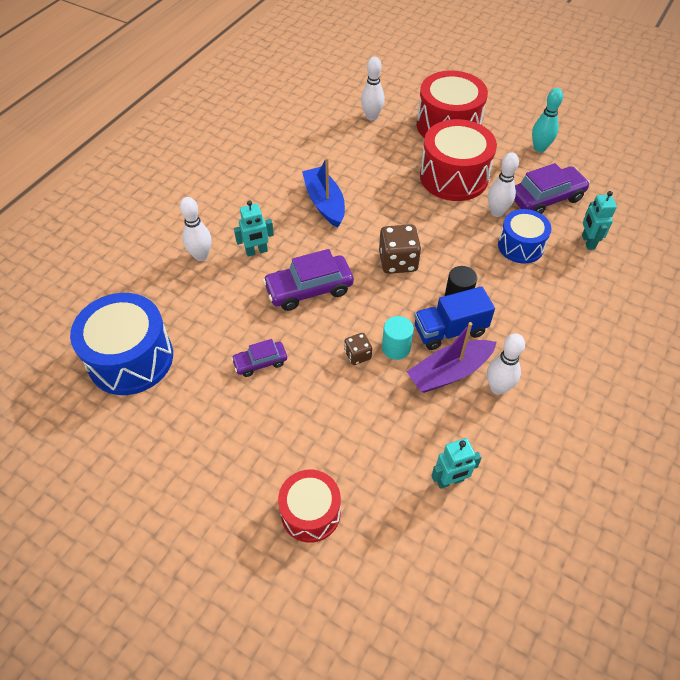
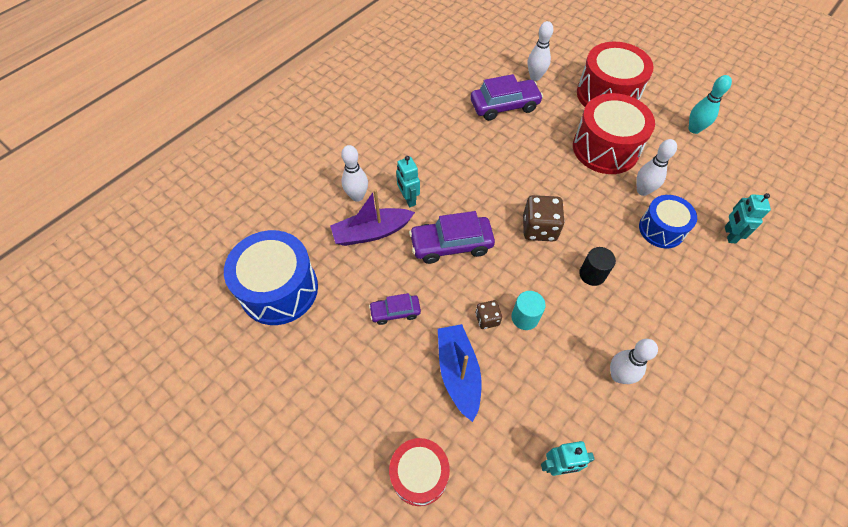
camera: 10 degrees right, 5 degrees up
(256, 251) = (408, 199): turquoise robot -> turquoise robot turned 75 degrees clockwise
(324, 203) = (478, 159): blue boat -> blue boat (458, 373)
(449, 330) = (579, 307): blue truck -> none
(449, 372) = (573, 351): purple boat -> purple boat (371, 232)
(546, 198) = (693, 183): purple car -> purple car (504, 106)

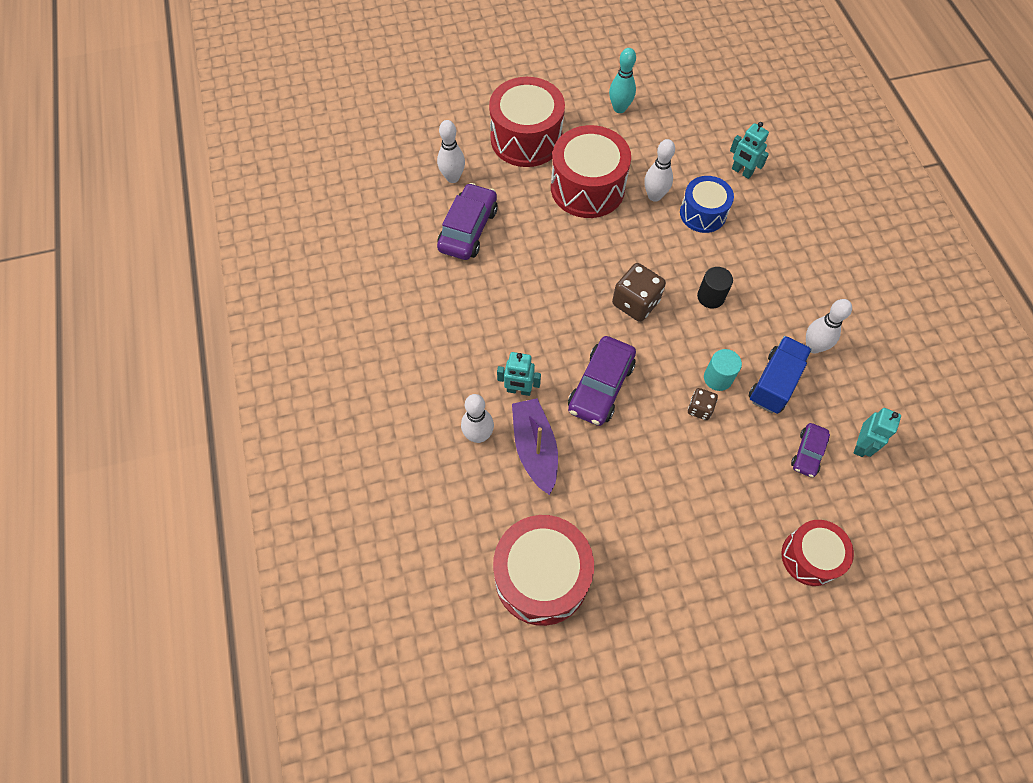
camera: 55 degrees left, 5 degrees up
(279, 289) = (541, 577): blue drum -> red drum
(371, 232) = (535, 448): purple boat -> purple boat turned 150 degrees clockwise
(395, 312) = (641, 482): purple car -> purple car (808, 453)
(458, 373) = (737, 467): blue boat -> none
(557, 362) = (774, 383): none -> blue truck

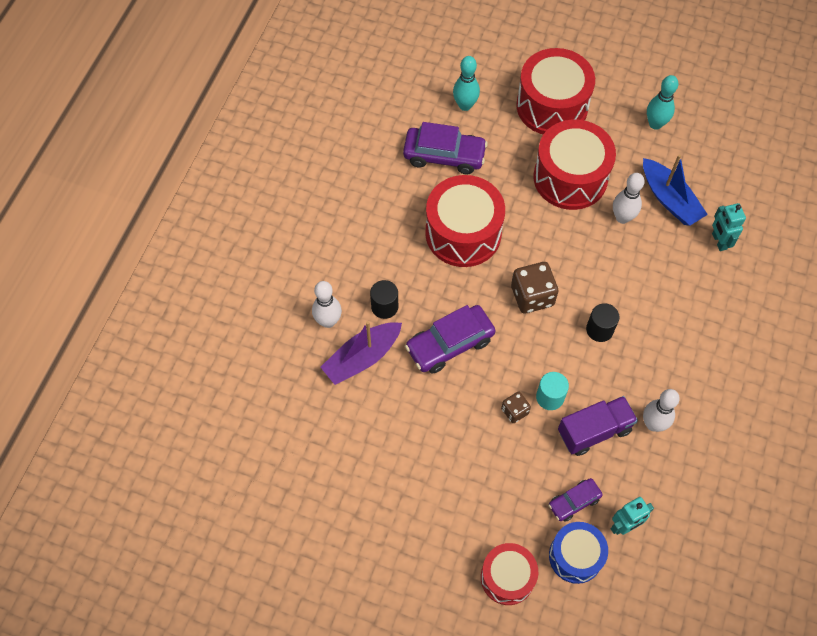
camera: 35 degrees right, 0 degrees up
(452, 177) = (465, 105): white bowling pin -> turquoise bowling pin
(468, 229) = (444, 155): purple car -> purple car turned 45 degrees clockwise
(519, 390) = (384, 307): turquoise robot -> black cylinder
(535, 448) = (362, 358): purple boat -> purple boat turned 150 degrees counterclockwise
(541, 577) = (294, 452): red drum -> red drum (463, 233)
(678, 160) = (669, 199): none -> blue boat
(703, 213) = (652, 257): blue drum -> blue drum (575, 556)
(774, 383) = (594, 431): blue truck -> purple truck

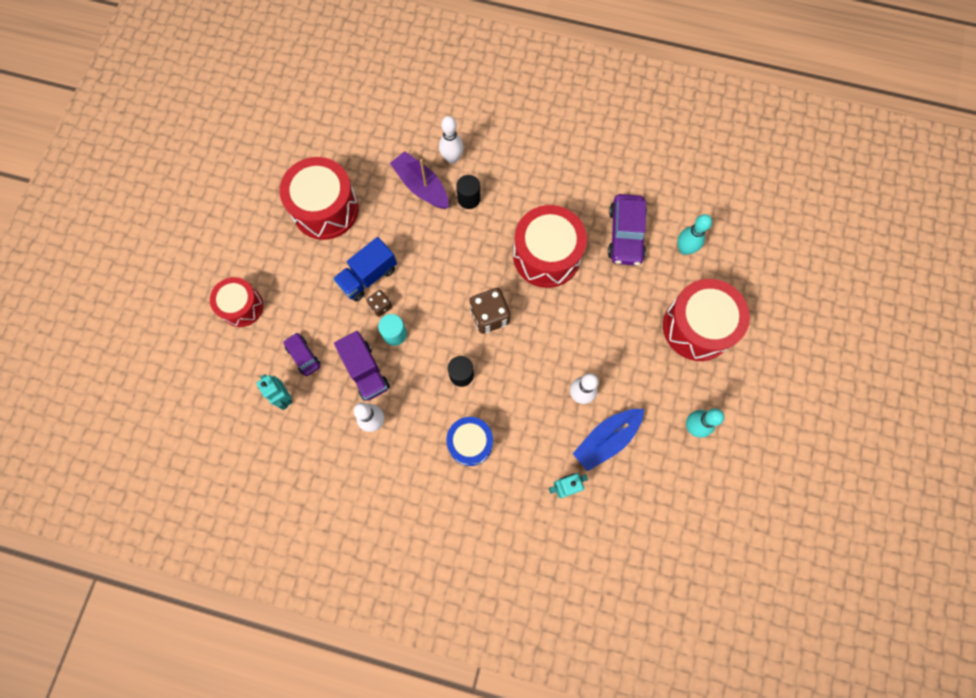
camera: 85 degrees right, 10 degrees up
(450, 344) = (438, 252): purple car -> none
(476, 424) = (368, 276): none -> blue truck
(570, 177) = (618, 346): red drum -> red drum (325, 209)
(575, 556) = (258, 358): blue drum -> blue drum (470, 443)

